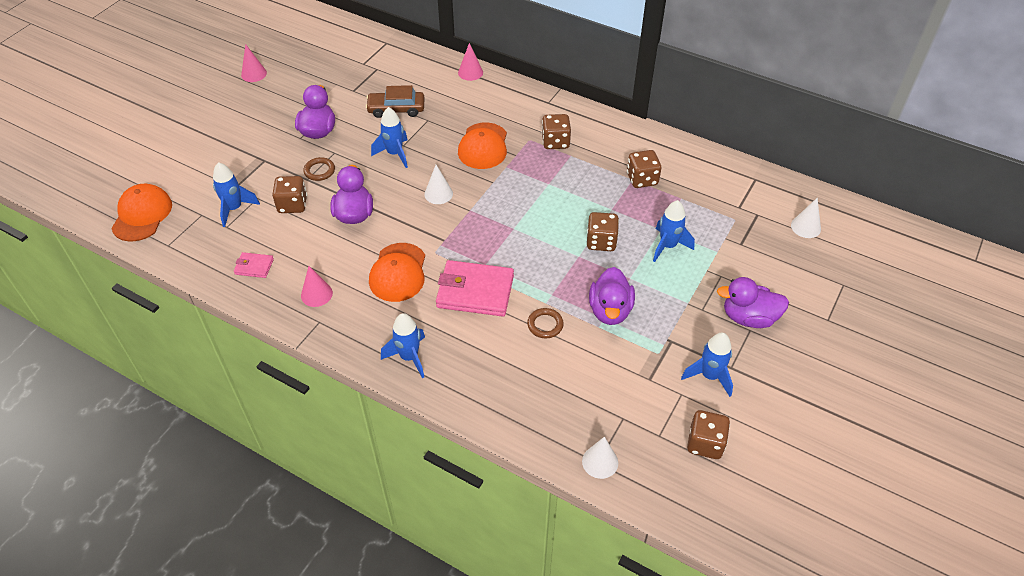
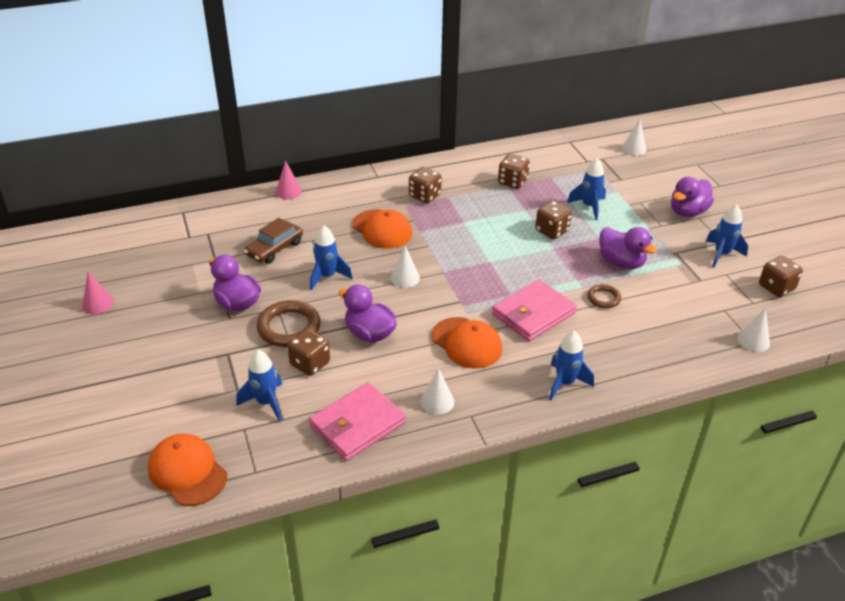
camera: 50 degrees left, 10 degrees down
(254, 266) = (357, 425): pink wallet -> pink wallet, size x2.07
(316, 294) = (437, 401): pink cone -> white cone
(319, 171) = (289, 327): brown ring -> brown ring, size x1.82

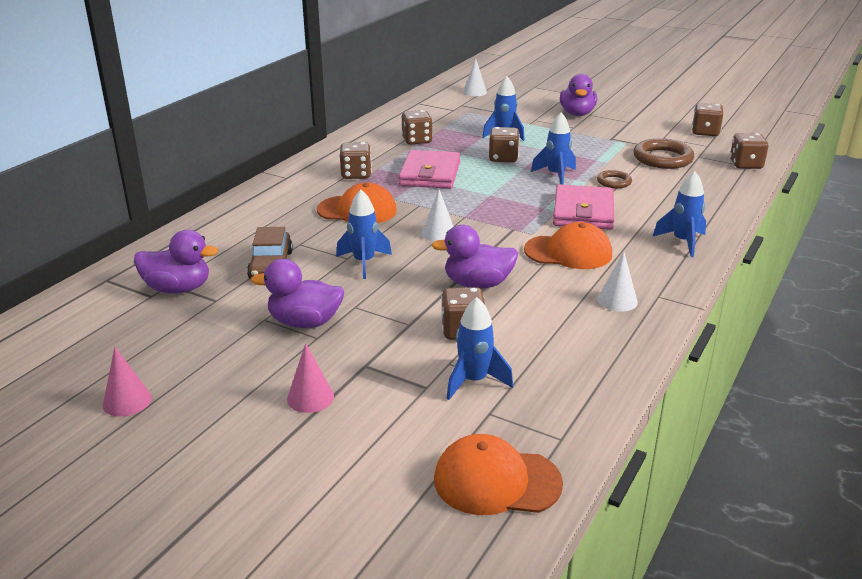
camera: 40 degrees left, 10 degrees down
(288, 191) = (210, 219): pink cone -> pink cone (310, 397)
(289, 327) = (393, 315): brown ring -> brown ring (662, 158)
(357, 425) = (585, 351): pink wallet -> pink wallet (430, 174)
(621, 262) = (587, 157): purple duck -> purple duck (178, 289)
(721, 254) = (641, 128): blue rocket -> blue rocket (556, 175)
(753, 340) = (745, 165): white cone -> brown dice

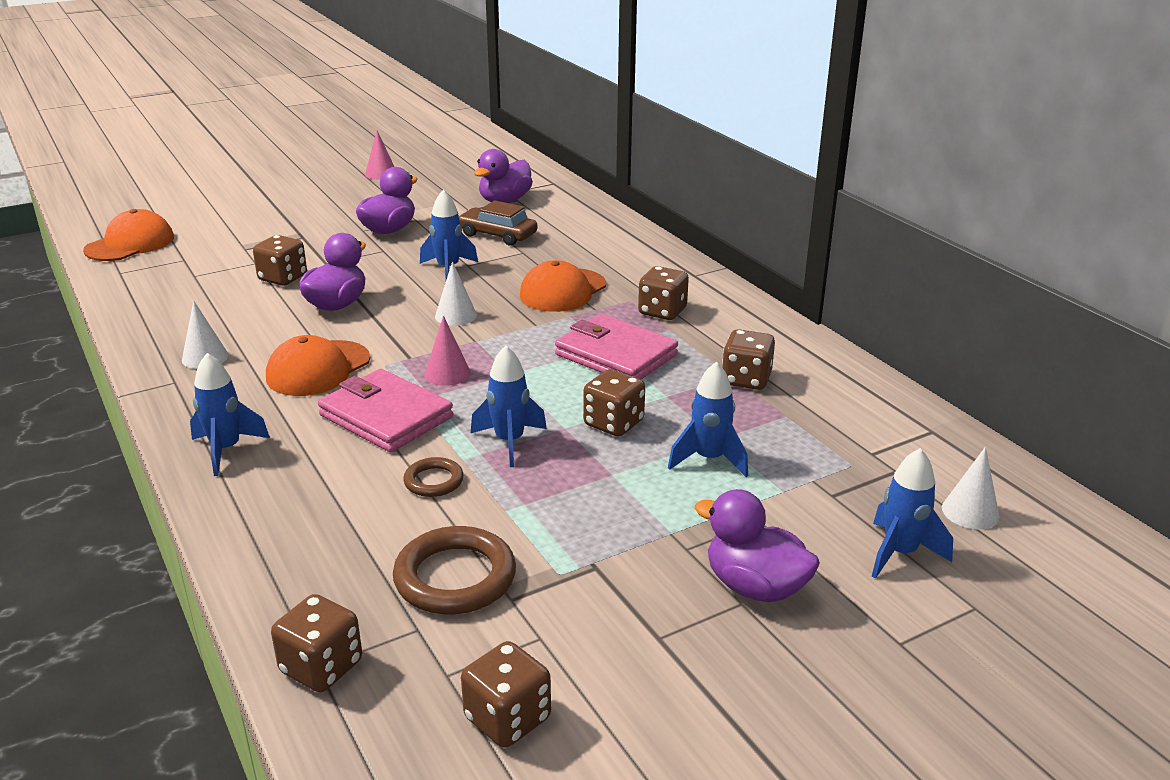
camera: 120 degrees right, 0 degrees up
(310, 397) = (298, 215): pink cone -> pink cone (447, 373)
(474, 381) = (221, 264): blue rocket -> blue rocket (900, 553)

